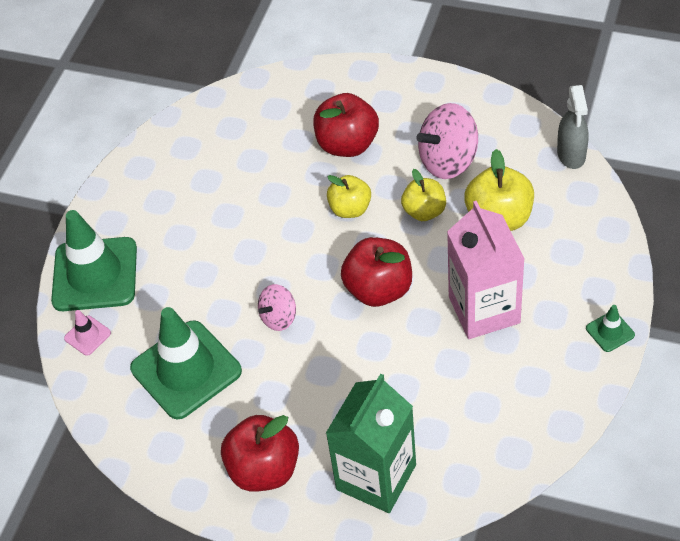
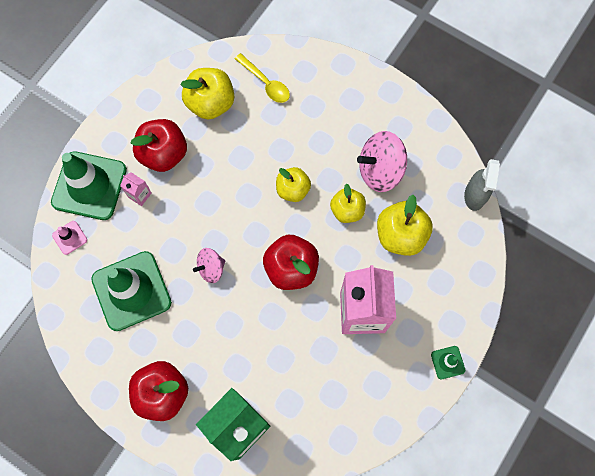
camera: 10 degrees right, 20 degrees up
(162, 266) = (140, 195): none -> pink carton
(217, 150) = (211, 103): none -> yellow apple
(277, 113) = (266, 83): none -> yellow spoon
(347, 144) = (309, 130): red apple -> red apple (163, 154)

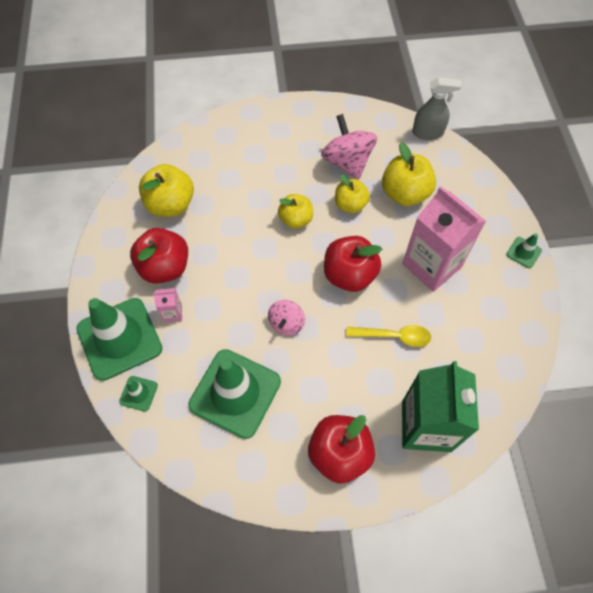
camera: 40 degrees left, 10 degrees down
(70, 237) = (138, 393): pink traffic cone -> green traffic cone
(266, 83) = (203, 162): yellow spoon -> yellow spoon (394, 336)
(380, 170) = (347, 162): pink spinning top -> pink spinning top turned 120 degrees clockwise
(475, 195) = (428, 133): grey spray bottle -> grey spray bottle turned 60 degrees counterclockwise

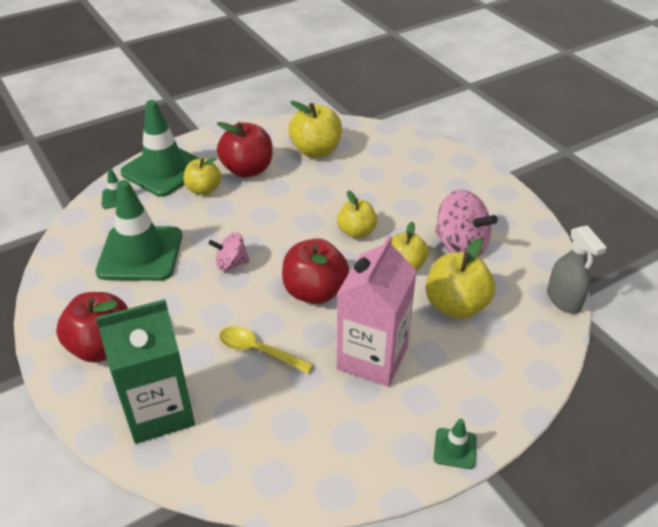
camera: 65 degrees right, 20 degrees down
(172, 313) = (204, 189): pink carton -> yellow apple
(347, 162) = (460, 246): pink spinning top -> pink spinning top turned 90 degrees clockwise
(394, 336) = (258, 351): yellow spoon -> yellow spoon turned 135 degrees clockwise

